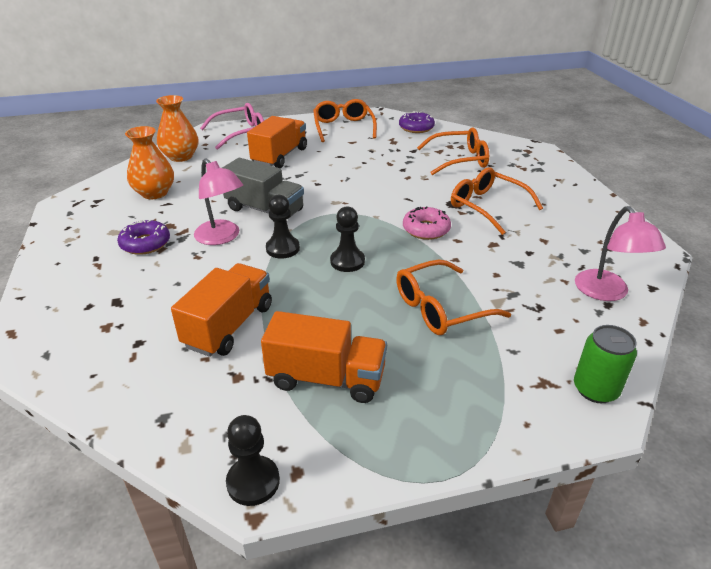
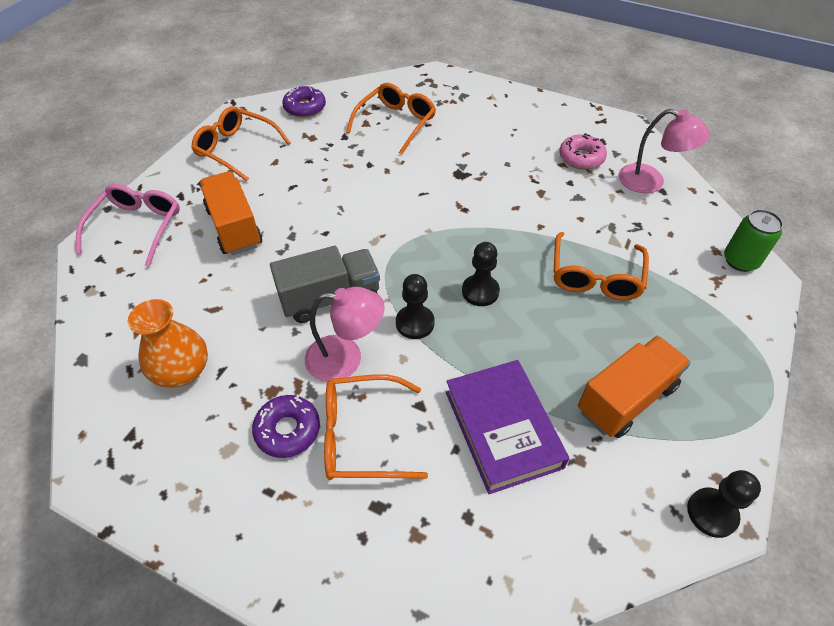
camera: 50 degrees left, 15 degrees up
(181, 156) = (122, 306): orange vase -> none
(229, 326) = (502, 429): orange truck -> purple book
(426, 229) = (482, 214): pink donut -> pink donut (581, 158)
(487, 206) = (486, 159): orange glasses -> orange glasses (362, 435)

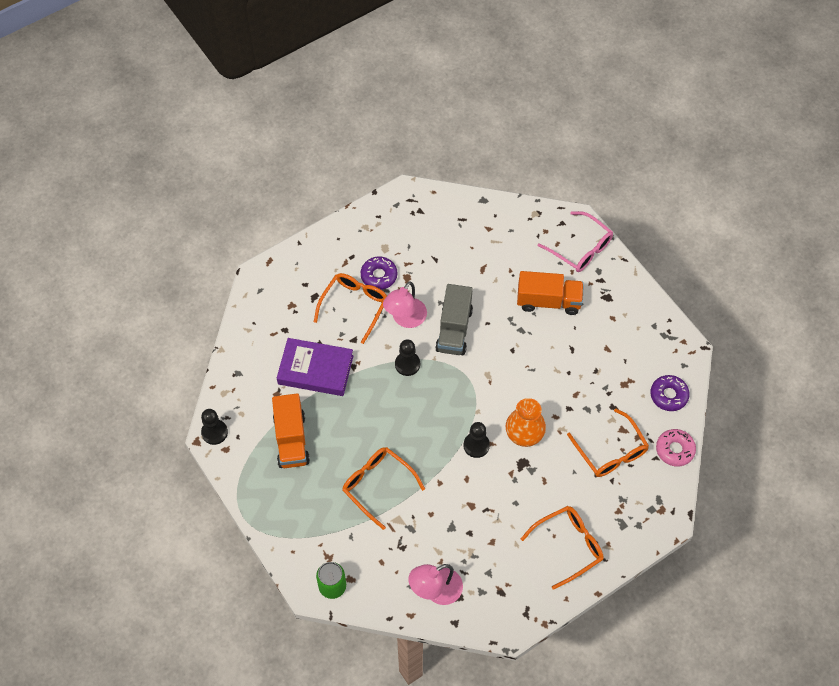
camera: 120 degrees right, 10 degrees up
(182, 371) = (446, 242): orange vase -> orange vase (524, 434)
(236, 149) = (636, 329): orange glasses -> orange glasses (568, 546)
(480, 291) = (408, 412): black pawn -> black pawn (476, 445)
(581, 158) = (491, 561): pink donut -> pink donut (675, 450)

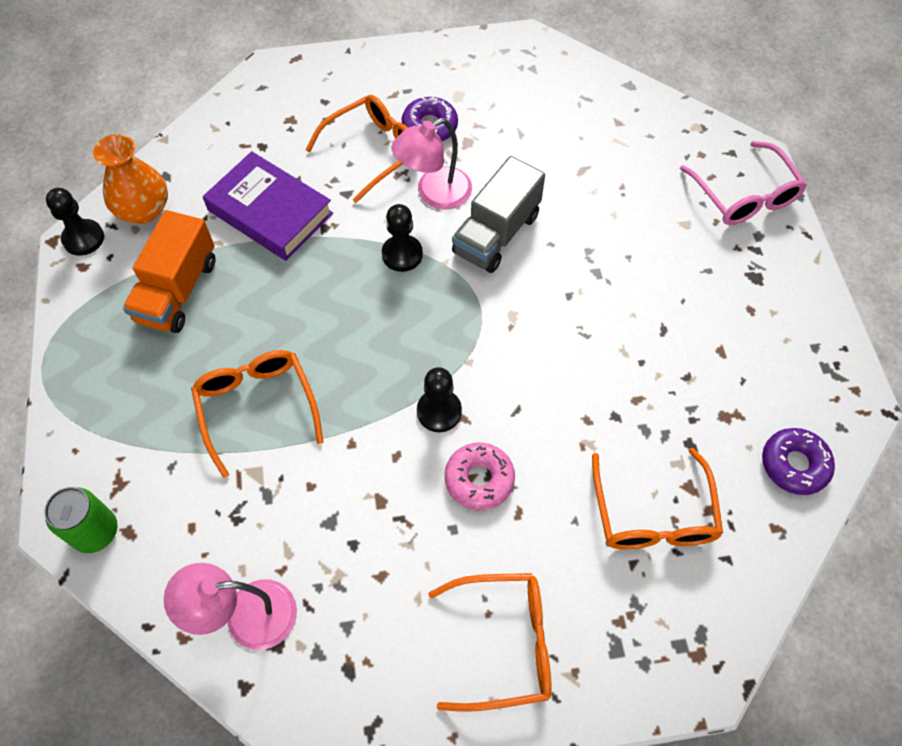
camera: 25 degrees right, 0 degrees up
(524, 434) = (524, 425): orange vase -> orange vase (144, 210)
(548, 301) = (659, 248): orange truck -> none
(675, 450) = (767, 559): pink donut -> pink donut (479, 479)

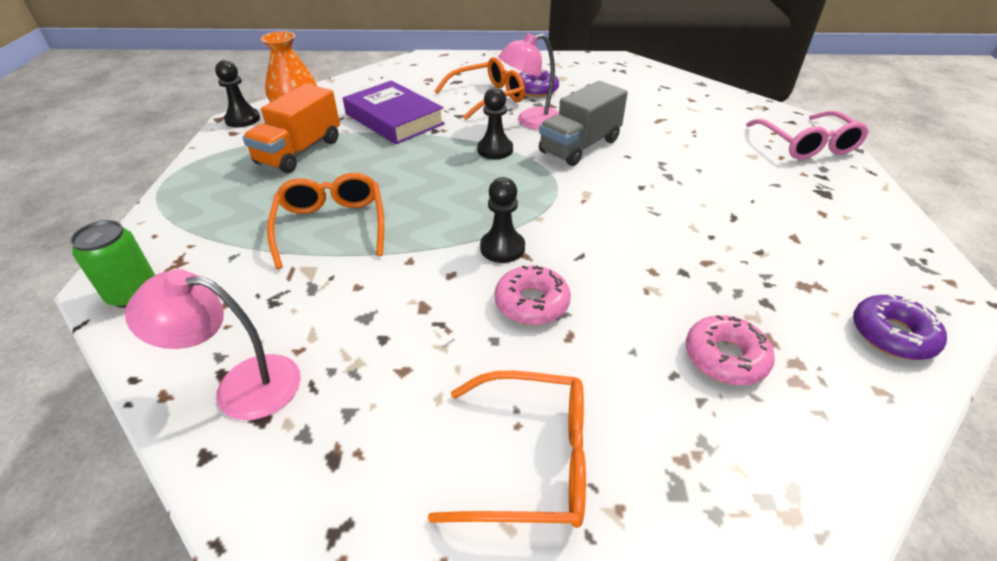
camera: 10 degrees right, 20 degrees down
(653, 514) = (725, 357): orange glasses -> pink donut

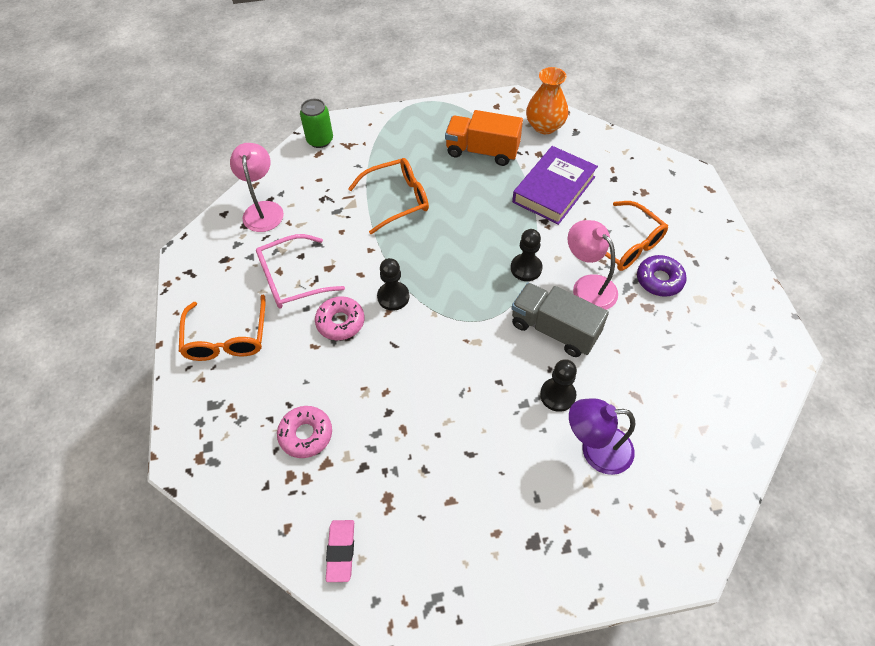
camera: 80 degrees right, 15 degrees up
(242, 119) = (517, 103): black pawn -> black pawn (557, 395)
(718, 147) = (596, 450): none -> purple lamp
(806, 145) = (633, 543): pink glasses -> pink glasses (292, 279)
(892, 335) = (341, 551): purple donut -> pink eraser

